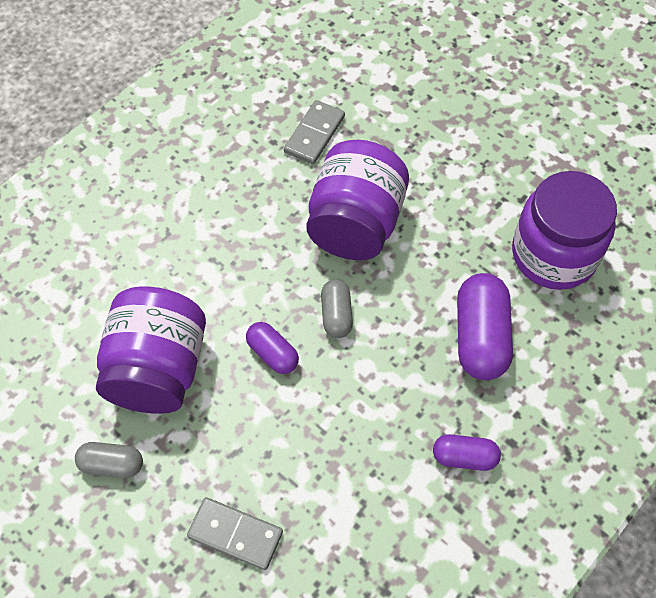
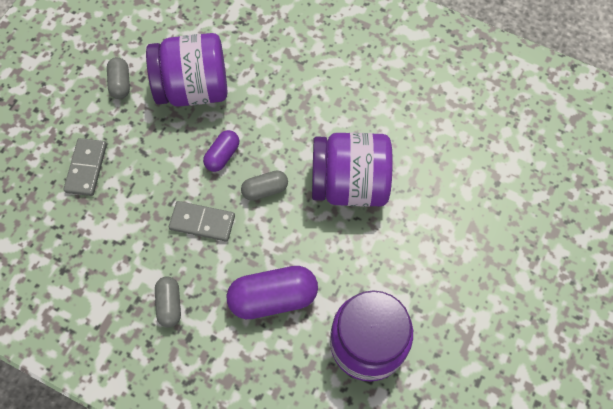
camera: 75 degrees right, 5 degrees up
(314, 134) = (425, 134): grey domino -> grey domino (202, 222)
(464, 457) = (169, 304): purple capsule -> grey capsule

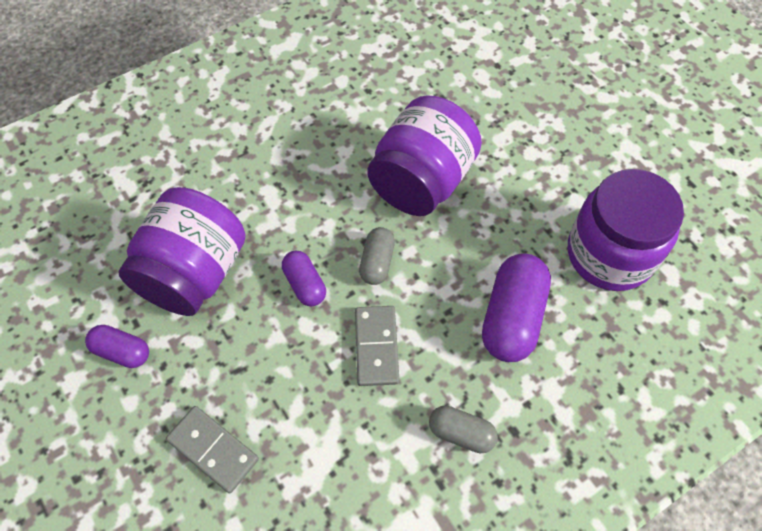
camera: 60 degrees left, 5 degrees down
(120, 83) = (122, 351): grey capsule -> purple capsule
(202, 222) = (376, 347): grey domino -> grey domino turned 45 degrees counterclockwise

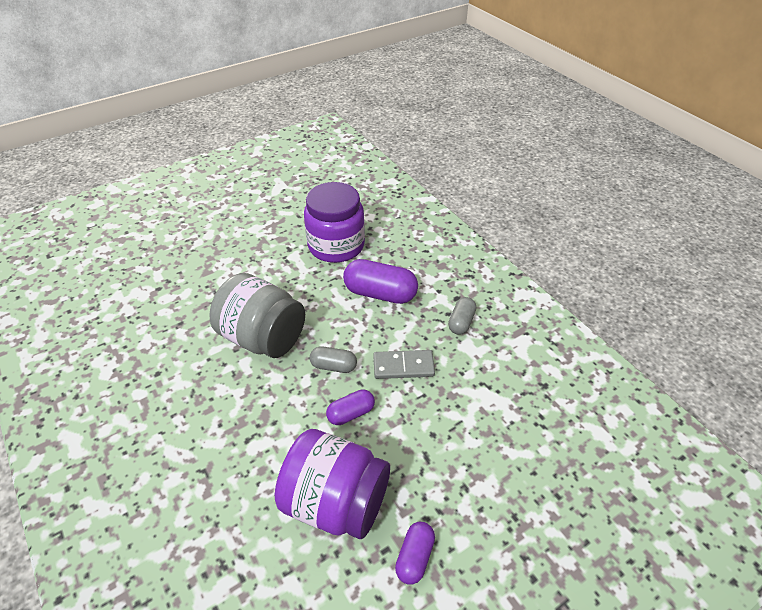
camera: 90 degrees left, 15 degrees down
(213, 450) = (493, 469): grey domino -> none
(422, 181) = (263, 337): purple jar -> grey jar

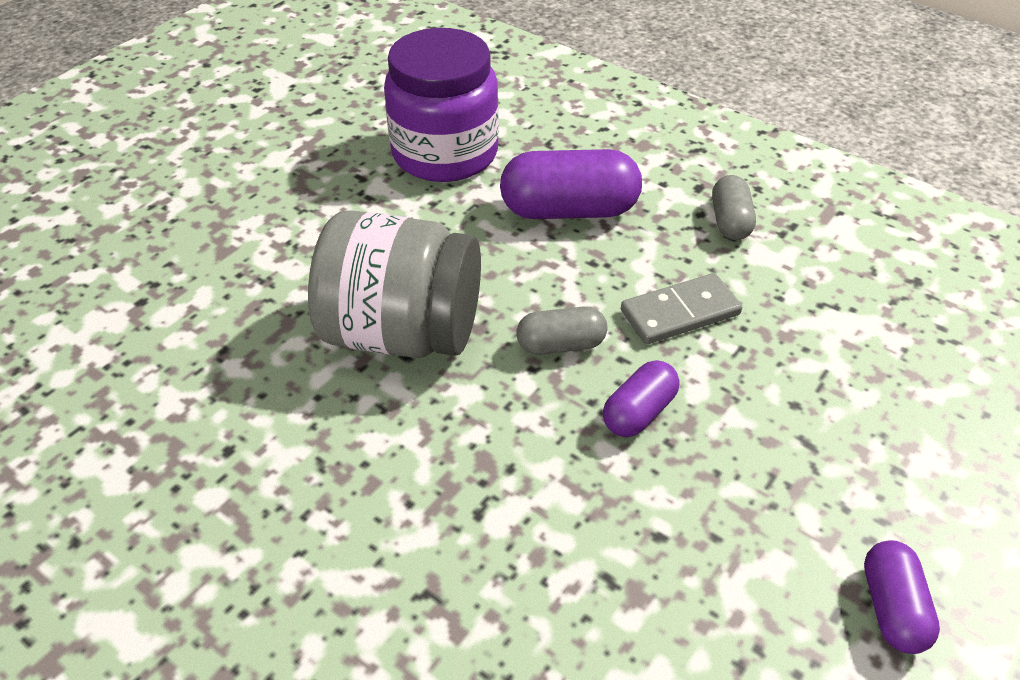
camera: 20 degrees left, 0 degrees up
(335, 502) = (704, 565): purple jar -> none

